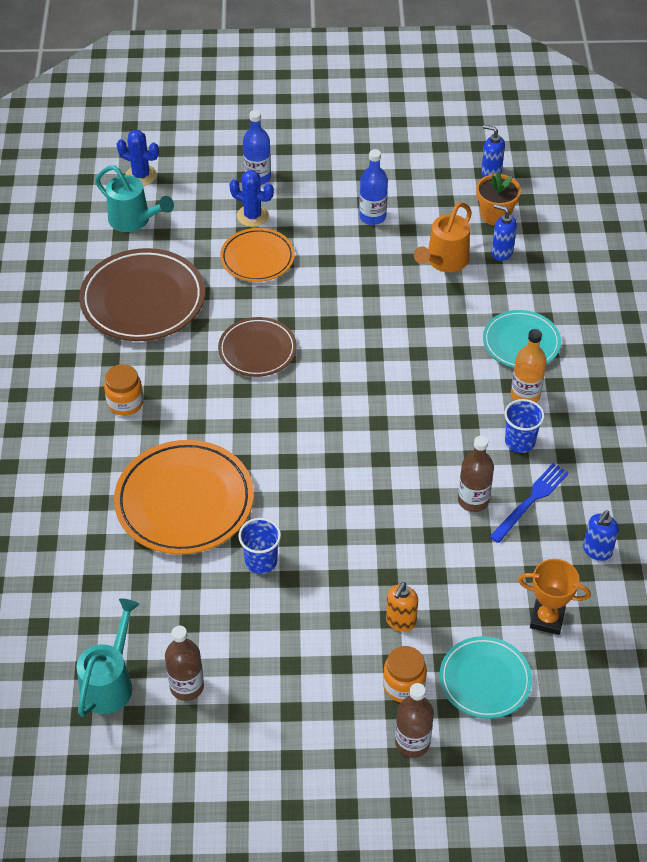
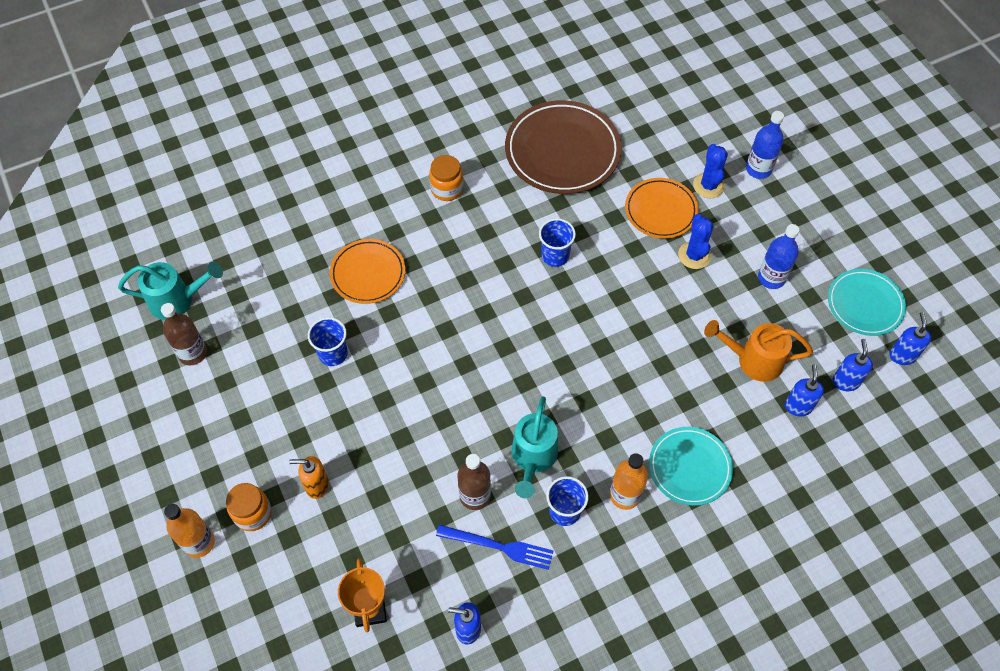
camera: 65 degrees right, 10 degrees up
(134, 220) = (646, 105): turquoise watering can -> turquoise watering can (533, 458)
(141, 175) = (701, 86): blue cactus -> blue cactus (694, 255)
(184, 501) = (368, 273): orange plate -> orange plate, size x0.61
(257, 350) = (555, 256): brown plate -> blue cup
(412, 742) = (199, 542): brown bottle -> orange bottle
(485, 680) = (283, 579): turquoise plate -> turquoise plate (865, 304)
(495, 215) = (845, 381): orange flower pot -> blue soap dispenser

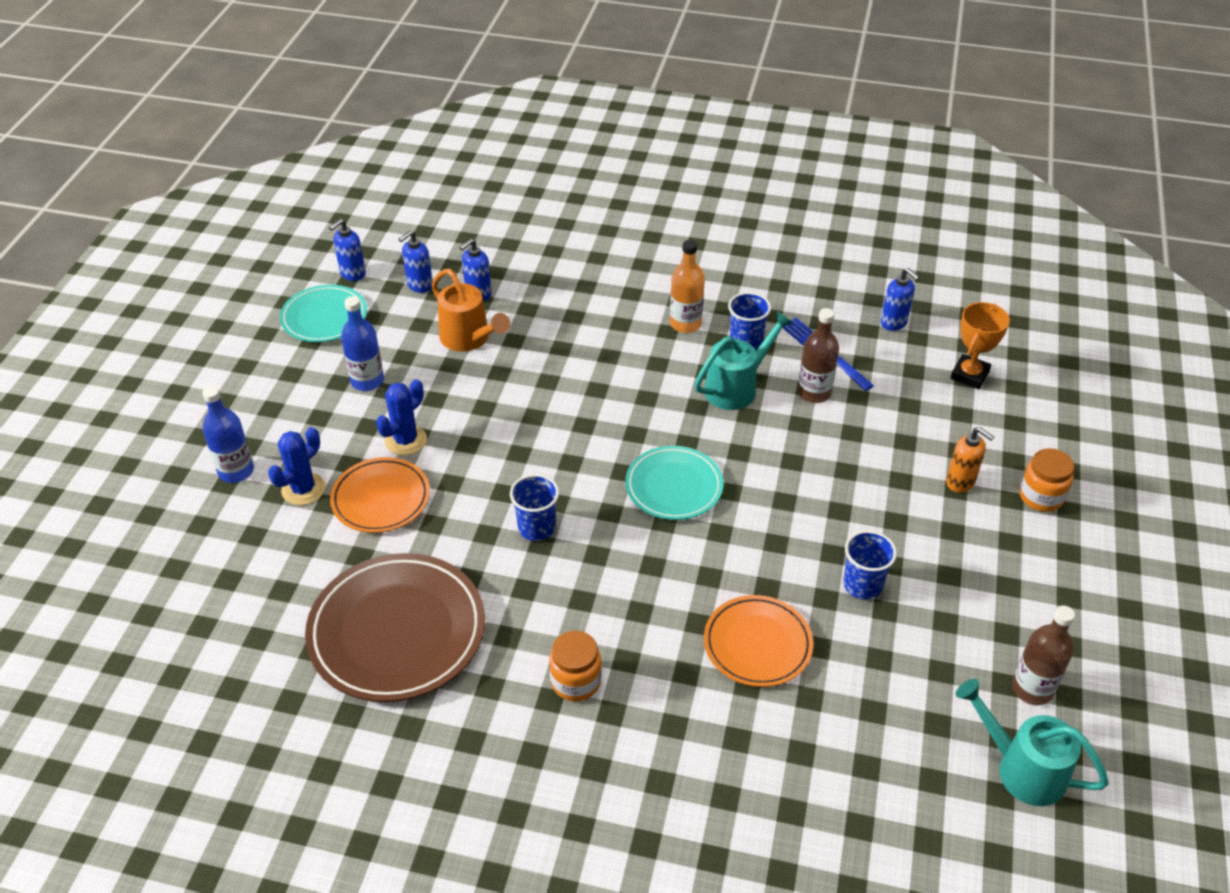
camera: 140 degrees left, 15 degrees down
(199, 542) = (1110, 505): orange bottle -> none
(689, 467) = (613, 310): turquoise plate -> turquoise plate (674, 486)

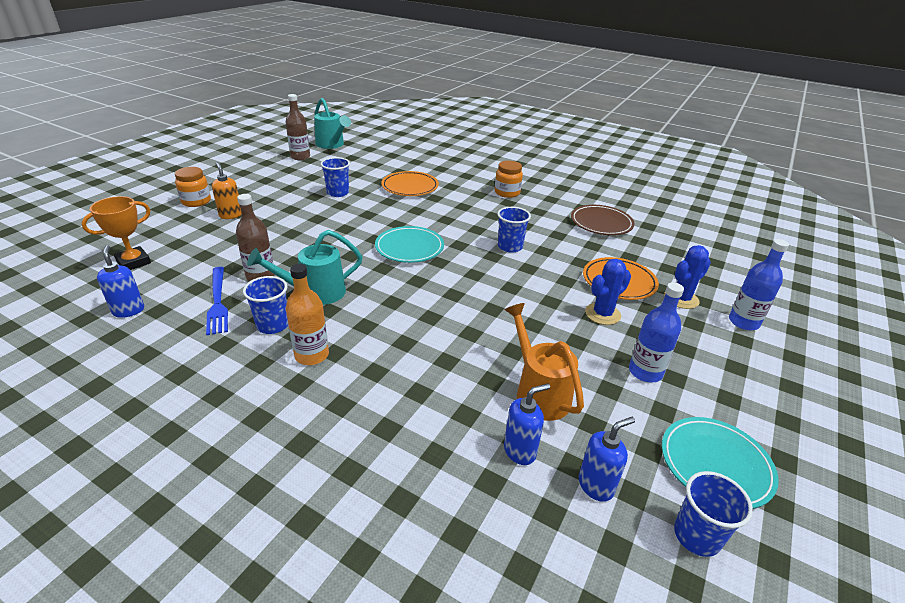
camera: 165 degrees left, 10 degrees down
(352, 274) = (696, 536): blue soap dispenser -> blue cup
(397, 632) = (601, 223): brown plate -> brown plate, size x0.61

